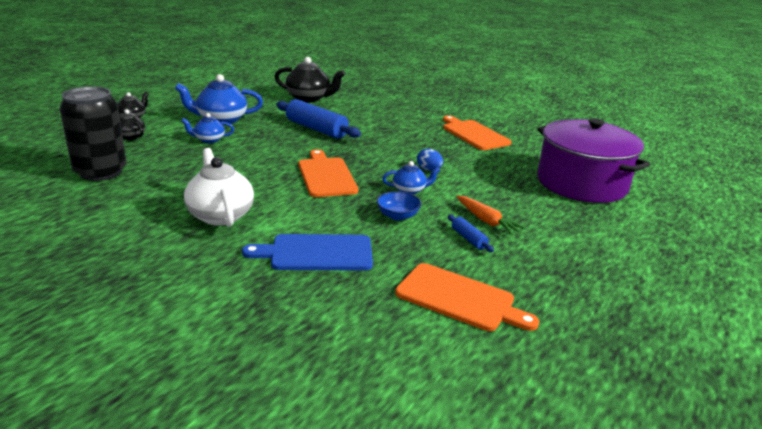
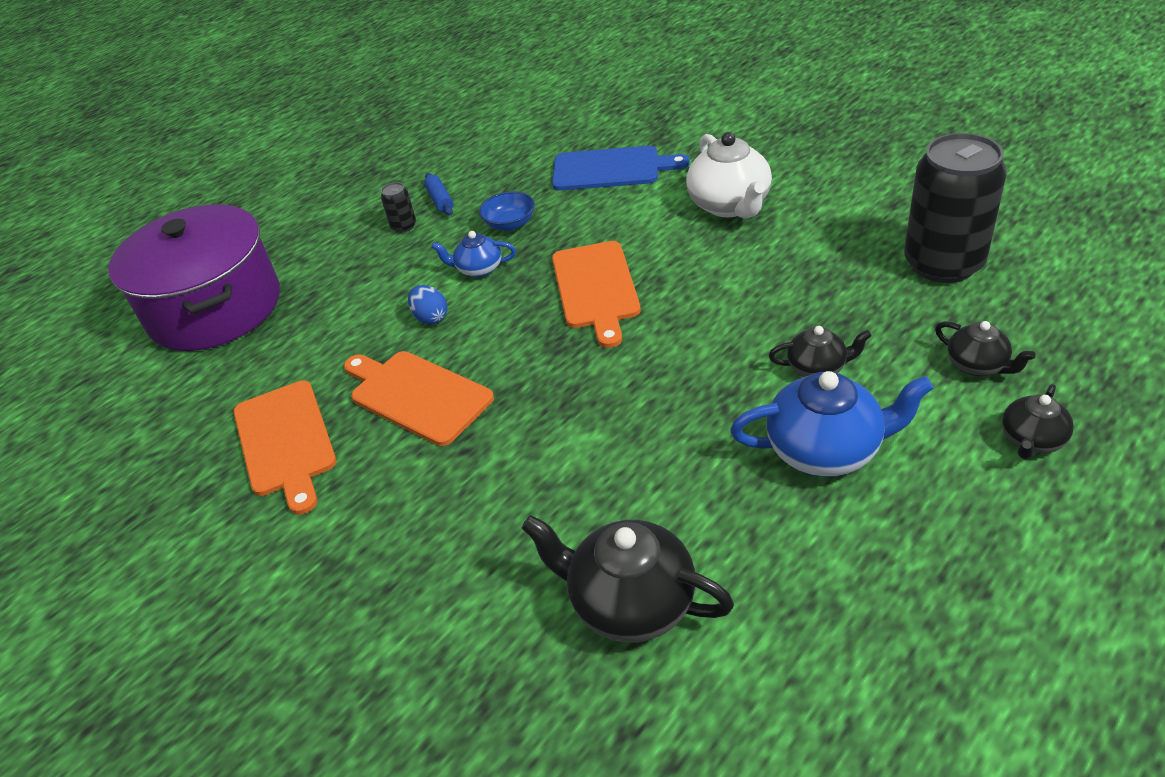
camera: 165 degrees left, 15 degrees up
(209, 140) = (817, 368): blue teapot -> black teapot
(316, 129) = (610, 431): blue rolling pin -> none
(459, 298) = (484, 140): orange cutting board -> orange cutting board (417, 395)
(486, 221) = (404, 226): orange carrot -> black can

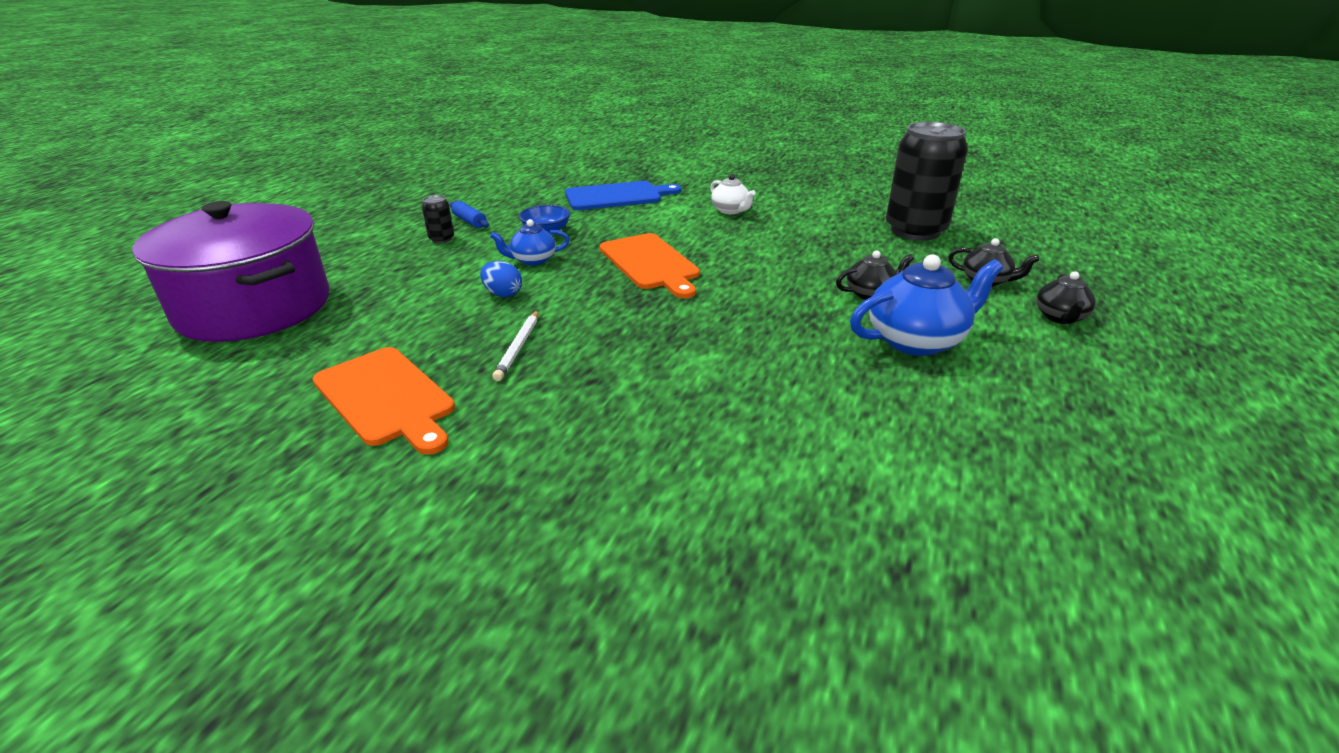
camera: 25 degrees left, 10 degrees down
(417, 395) = (518, 347): orange cutting board -> white pencil
(630, 602) = (829, 467): black teapot -> none
(730, 205) = (731, 210): white teapot -> white teapot, size x0.56

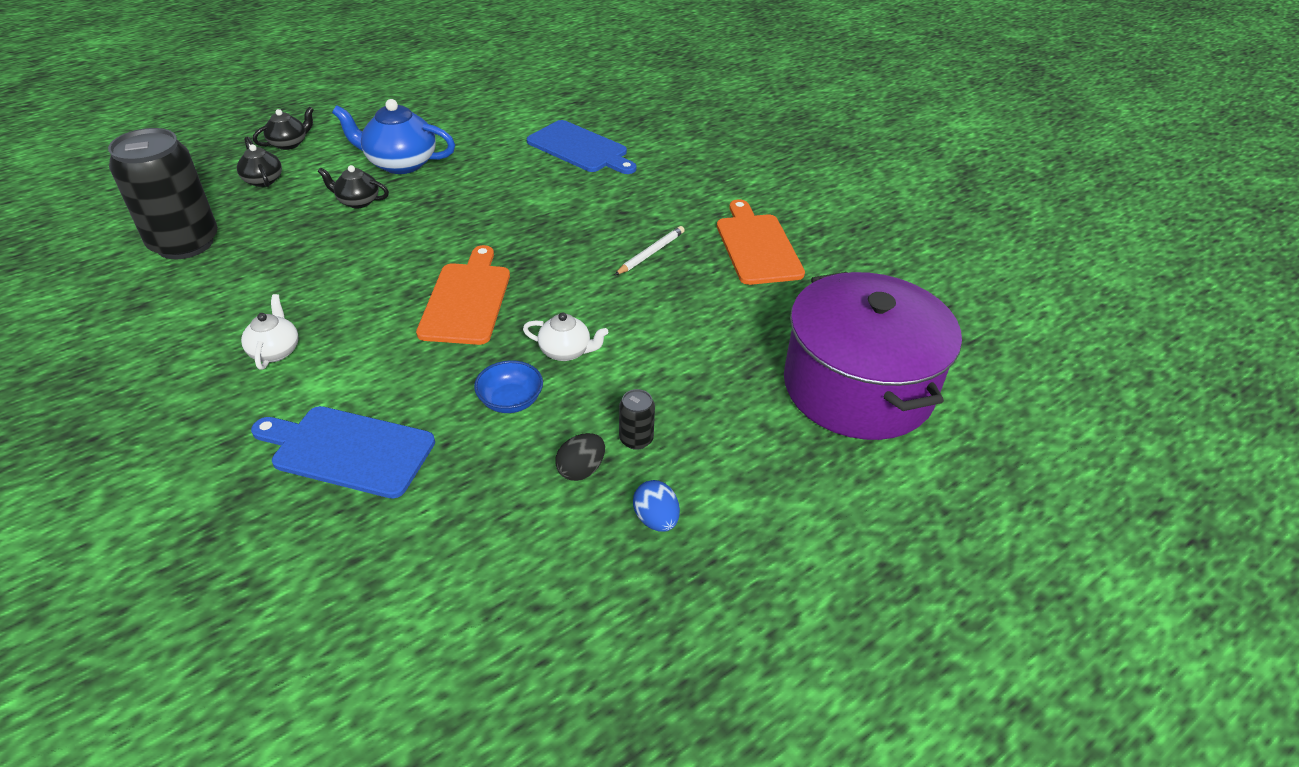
camera: 150 degrees left, 10 degrees up
(469, 221) = (581, 470): blue rolling pin -> black egg
(503, 294) = (626, 313): blue egg -> blue egg (656, 519)
(532, 260) = (566, 351): blue teapot -> white teapot
(754, 453) = (580, 148): none -> blue cutting board

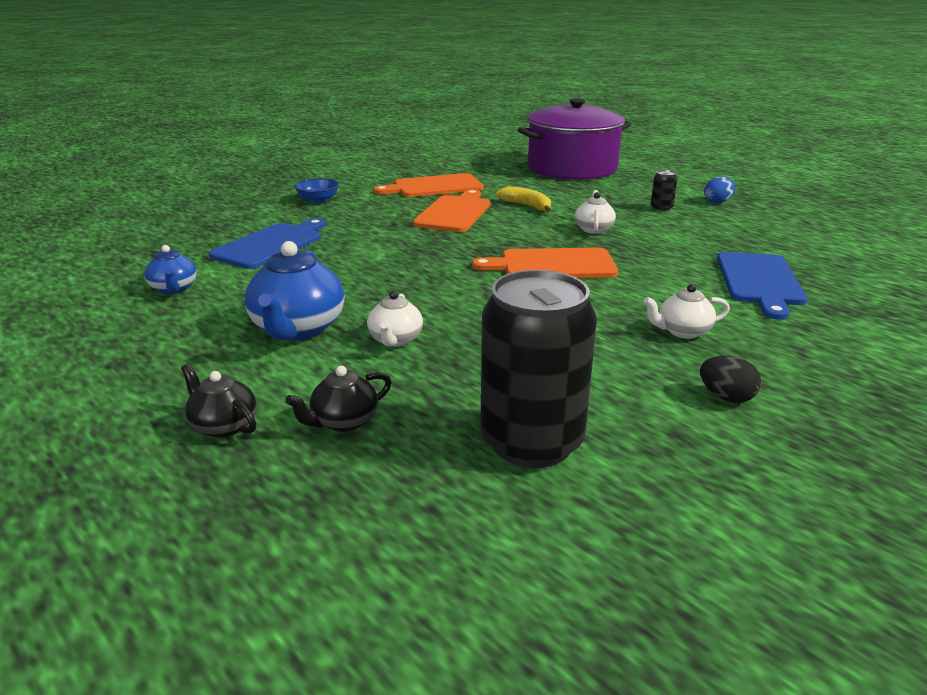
camera: 95 degrees left, 15 degrees down
(358, 201) = (395, 340): black teapot -> white teapot
(499, 115) = (174, 289): none -> blue teapot
(510, 401) = (659, 240): blue bowl -> blue bowl (318, 200)
(581, 470) = (700, 218): black egg -> black egg (726, 397)
(651, 253) = (454, 213): white pencil -> orange cutting board
(667, 311) = (527, 206): none -> yellow banana

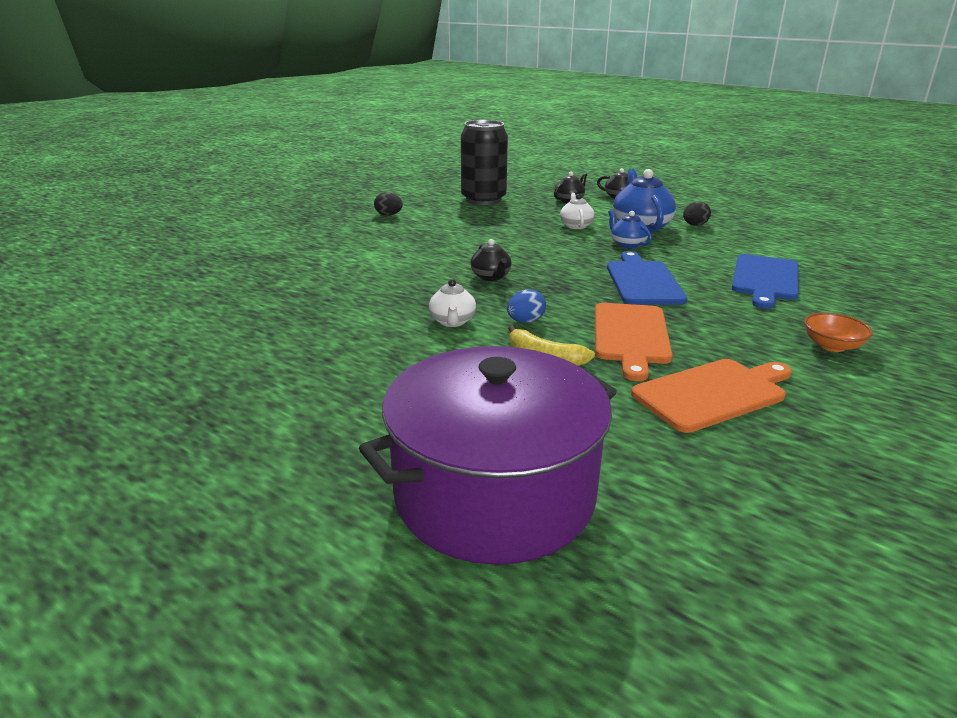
camera: 170 degrees right, 0 degrees up
(174, 289) = (764, 242): blue teapot -> blue teapot (627, 244)
(210, 327) = (694, 225): none -> black egg
(318, 200) = (832, 346): blue bowl -> orange bowl
(552, 265) = (491, 277): orange cutting board -> black teapot
(661, 208) = (354, 367): black can -> none
(682, 331) = (397, 239): white teapot -> none
(717, 202) = (258, 390): blue egg -> blue egg (525, 321)
(760, 281) = (313, 274): blue cutting board -> blue cutting board (643, 281)

